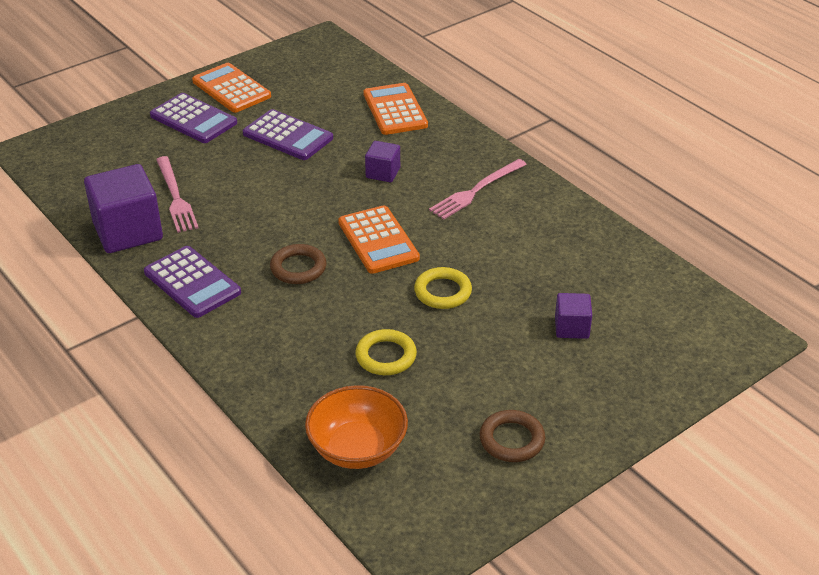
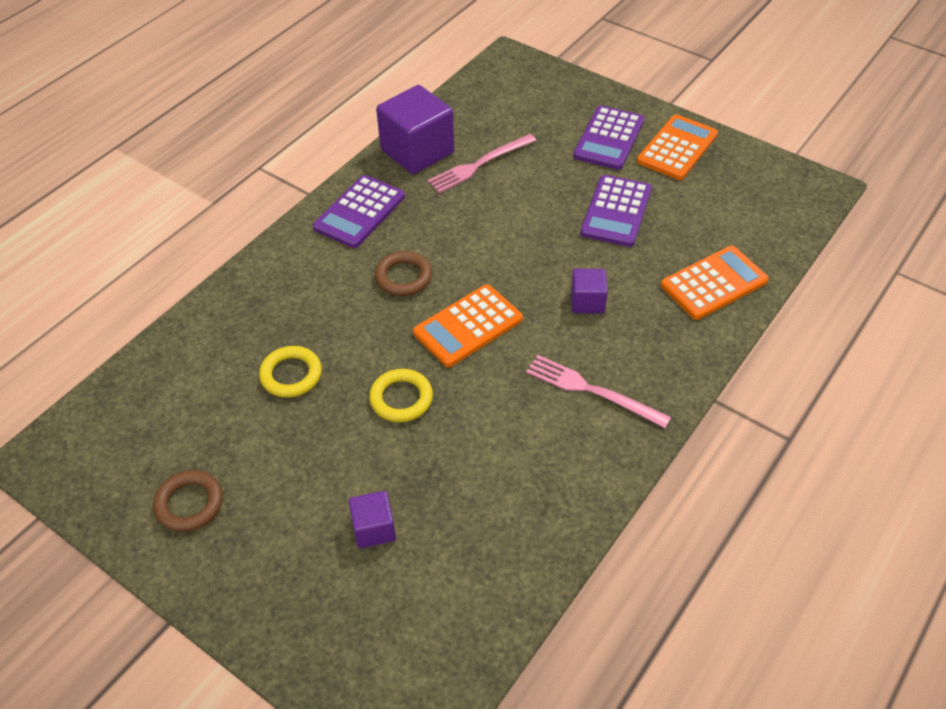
camera: 75 degrees right, 10 degrees up
(357, 448) = (163, 383): orange bowl -> none

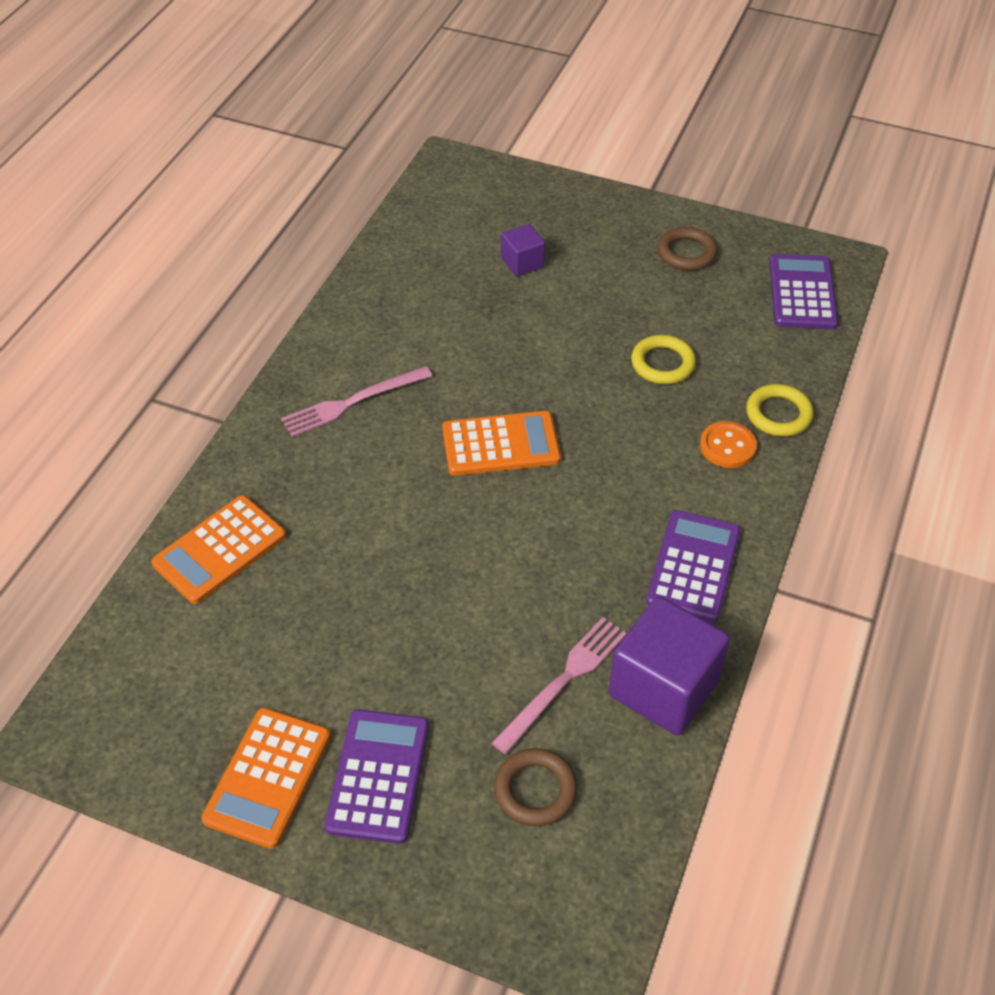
camera: 165 degrees right, 0 degrees up
(281, 290) = (727, 446): none -> orange button
(401, 399) = (542, 362): yellow ring -> yellow ring (778, 414)
(403, 277) = (596, 488): brown ring -> brown ring (535, 790)
(468, 326) = (501, 444): orange calculator -> orange calculator turned 45 degrees clockwise
(587, 302) = (372, 497): purple cube -> none
(592, 391) = (353, 402): pink fork -> pink fork turned 135 degrees clockwise
(616, 211) = (351, 635): purple calculator -> purple calculator (802, 293)

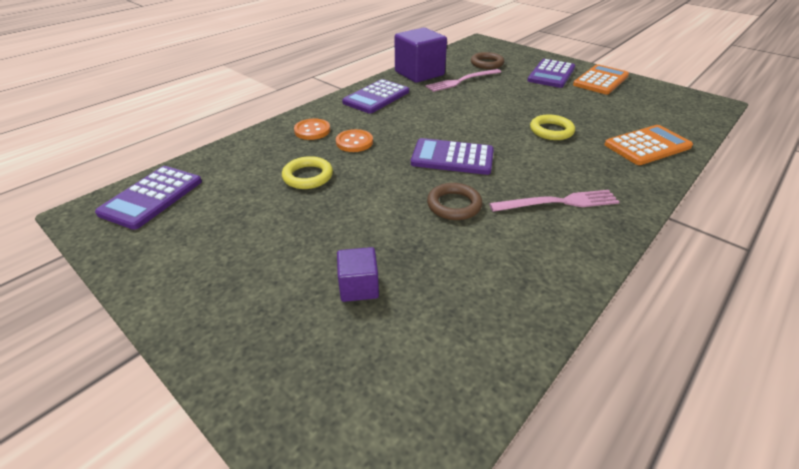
camera: 160 degrees left, 10 degrees down
(501, 444) = (452, 157): orange calculator -> purple calculator
(650, 438) = (354, 142): none -> orange button
(686, 253) = (196, 254): brown ring -> brown ring (454, 205)
(778, 414) = (265, 137): yellow ring -> yellow ring (551, 131)

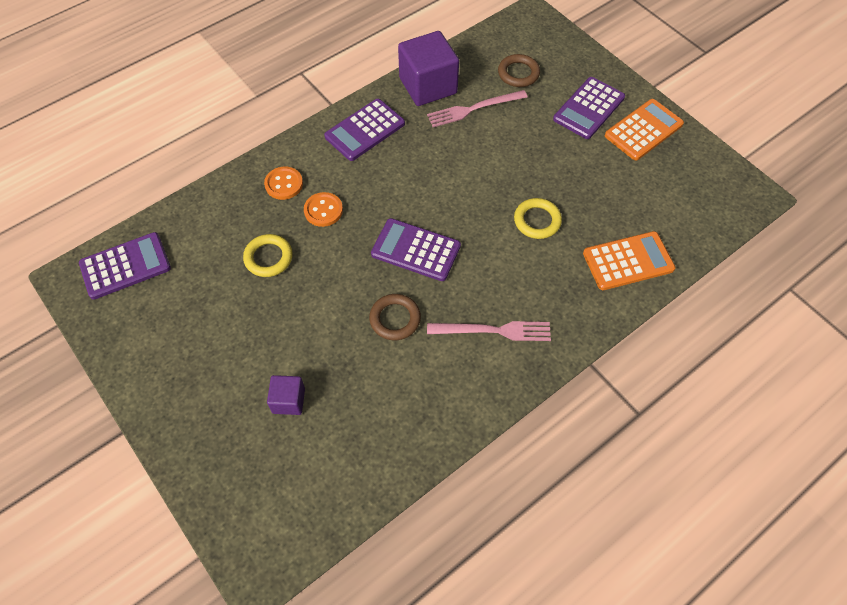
camera: 10 degrees right, 20 degrees up
(152, 197) = (125, 266): purple calculator -> purple calculator turned 150 degrees counterclockwise

